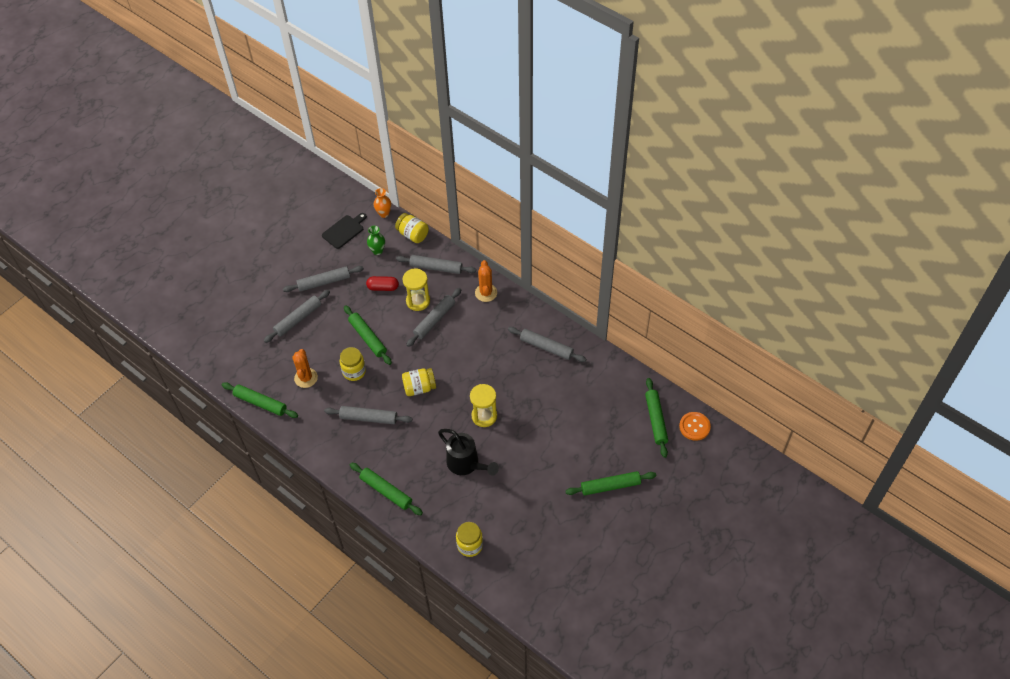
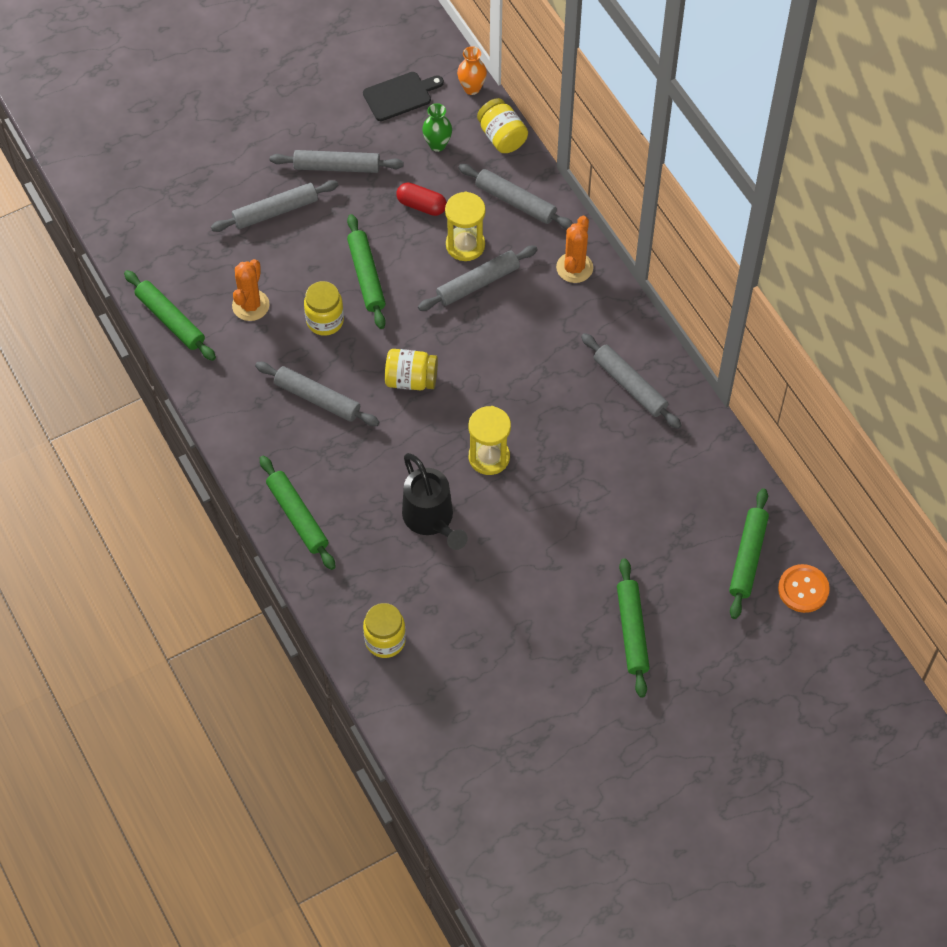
camera: 20 degrees right, 5 degrees up
(610, 486) = (632, 631): green rolling pin -> green rolling pin turned 75 degrees clockwise

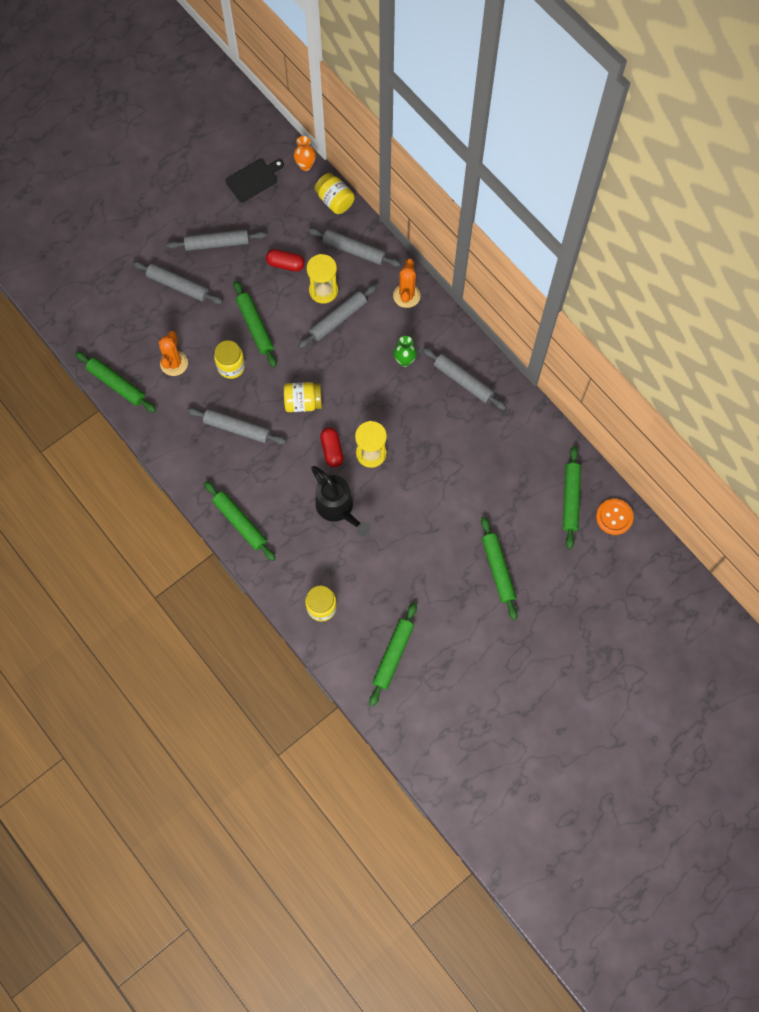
camera: 10 degrees left, 10 degrees up
(275, 211) = (178, 286): grey rolling pin -> grey rolling pin turned 60 degrees clockwise
(437, 145) = (288, 214): green vase -> green vase (404, 361)
(437, 445) = (332, 450): none -> red capsule
(469, 717) = (393, 655): none -> green rolling pin

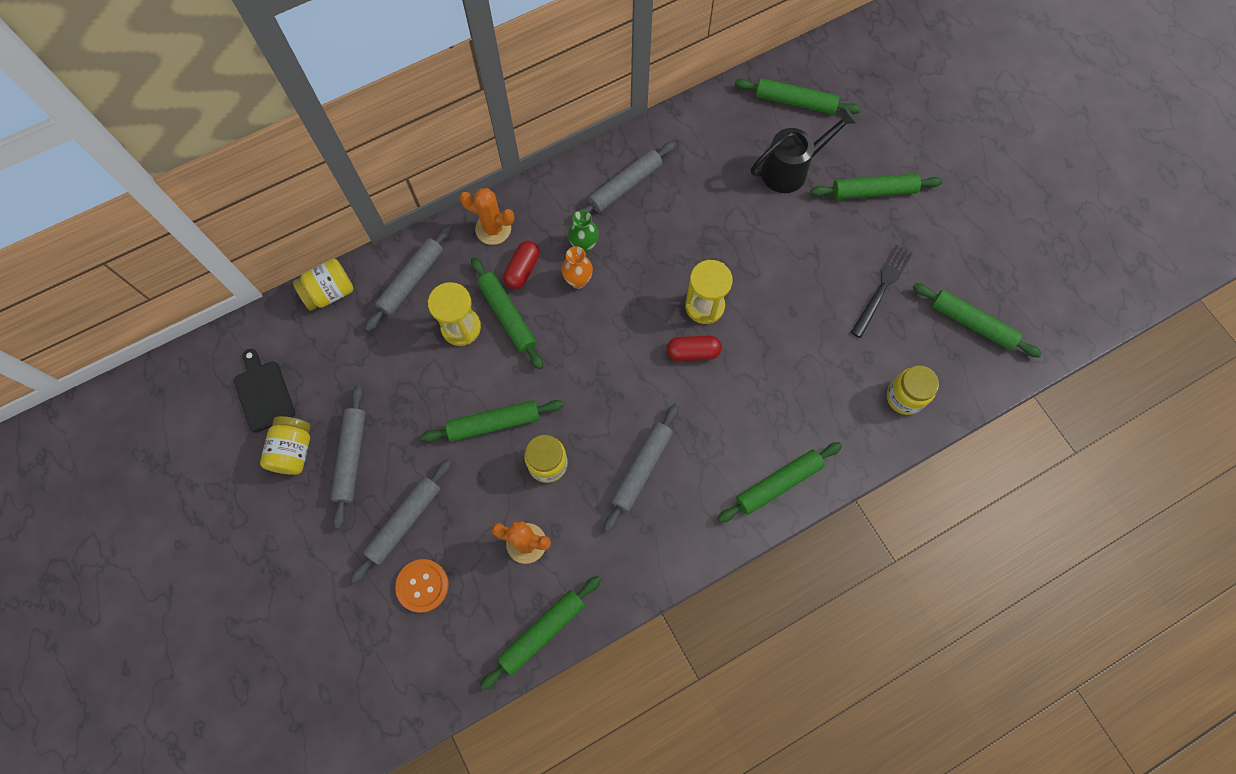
camera: 80 degrees left, 0 degrees up
(285, 264) = (409, 370): red capsule -> red capsule (522, 269)
(303, 402) = (619, 377): yellow jar -> yellow jar (293, 451)
(305, 165) = (263, 321): orange vase -> orange vase (578, 281)
(338, 319) = (507, 315): grey rolling pin -> green rolling pin
(338, 508) = (774, 357): black watering can -> black watering can (790, 170)
(411, 583) = (882, 288): none -> black fork
(614, 517) = (822, 64): orange button -> orange button (422, 586)

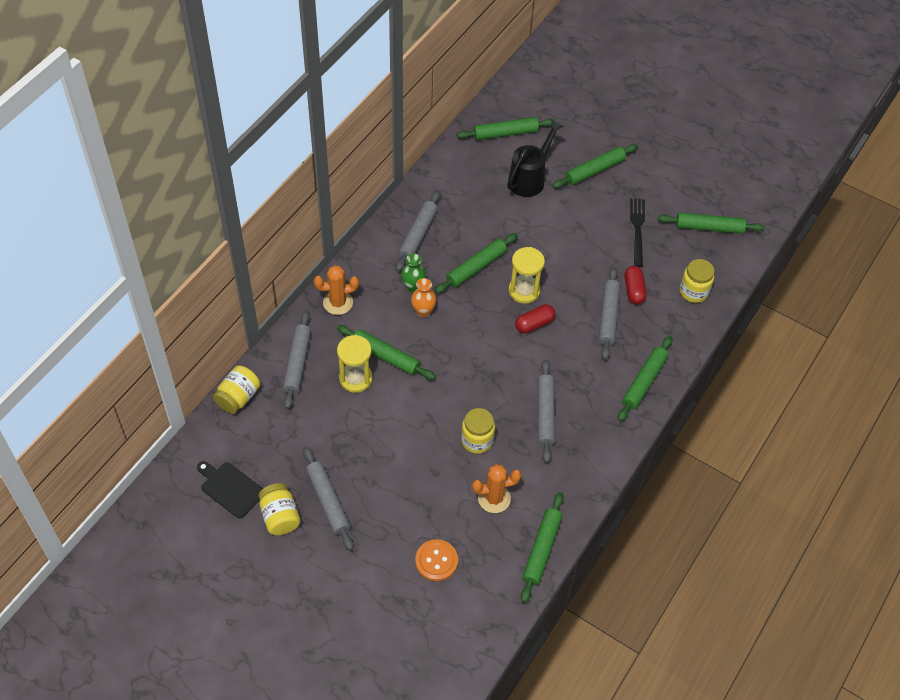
camera: 30 degrees left, 15 degrees down
(405, 521) = (396, 525): grey rolling pin -> grey rolling pin (608, 316)
(494, 423) = (421, 431): green rolling pin -> green rolling pin (476, 267)
(522, 269) = (377, 321): red capsule -> red capsule (634, 290)

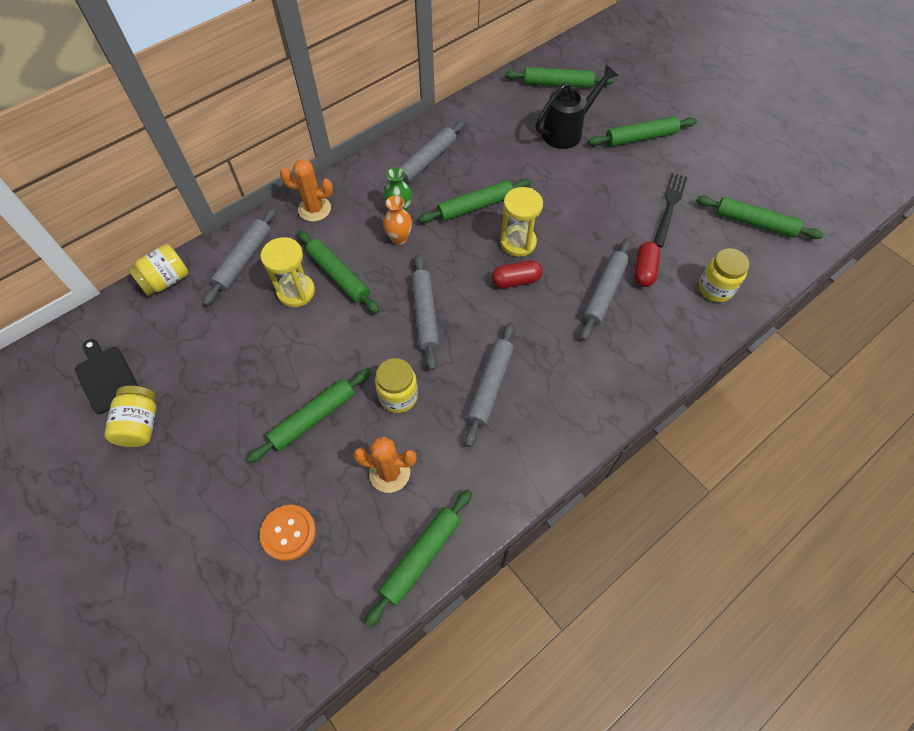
camera: 20 degrees right, 5 degrees up
(328, 501) = (201, 422): grey rolling pin -> grey rolling pin (425, 315)
(644, 382) = (622, 378): green rolling pin -> green rolling pin (313, 418)

